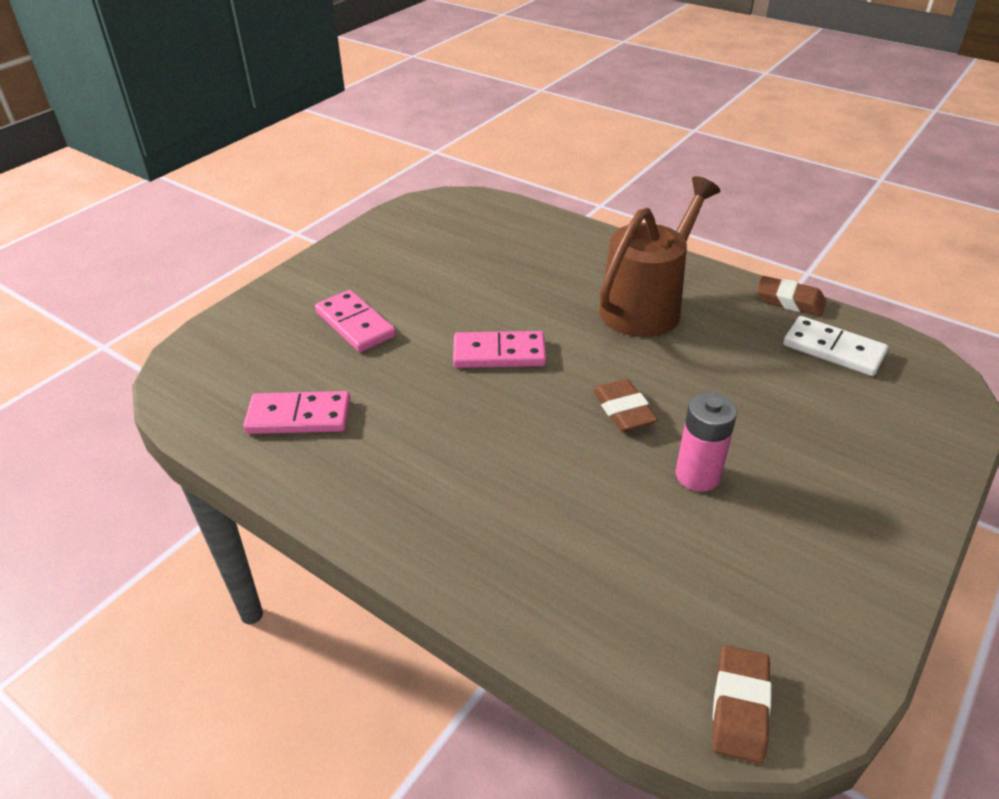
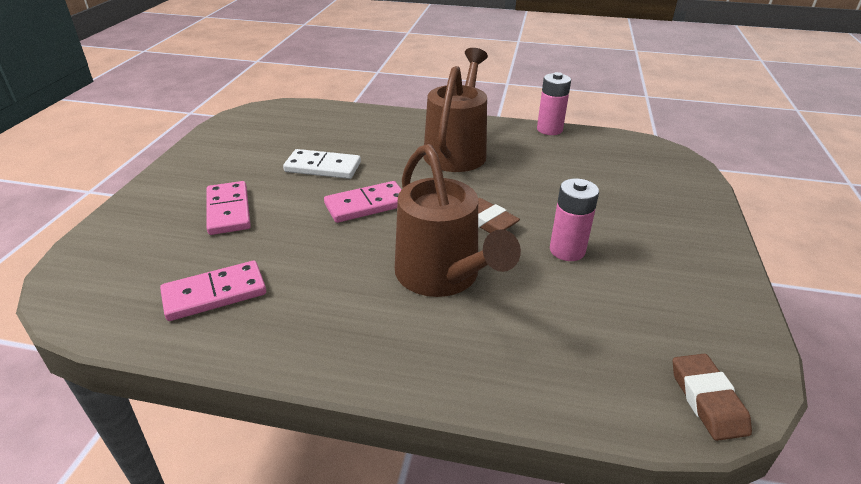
camera: 25 degrees left, 5 degrees down
(355, 324) = (229, 210): pink domino -> pink domino turned 45 degrees clockwise
(531, 465) = (443, 277): none -> brown watering can
(789, 301) = (549, 129): brown eraser -> pink battery
(833, 349) = (596, 152): white domino -> white domino (323, 167)

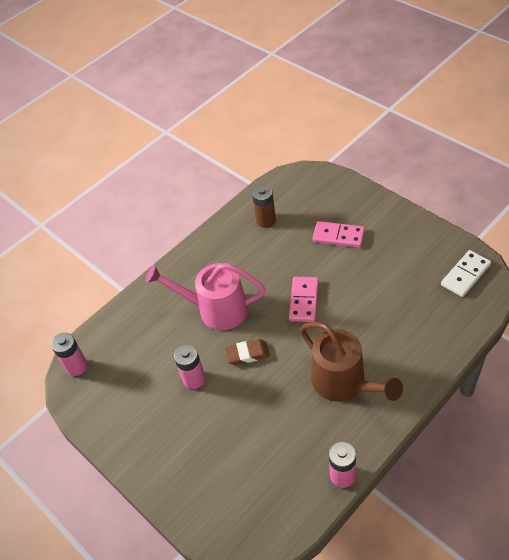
camera: 130 degrees right, 15 degrees up
(215, 294) = (266, 220): pink domino -> brown battery
(323, 167) = (366, 292): white domino -> white domino (465, 275)
(443, 277) = (215, 309): brown watering can -> pink watering can
(707, 400) = (77, 366): brown eraser -> pink battery

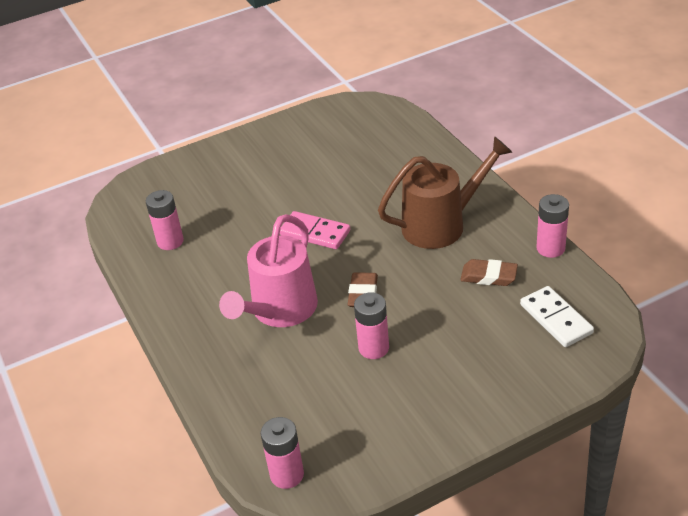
camera: 75 degrees left, 10 degrees down
(266, 220) = (170, 241): brown battery -> pink battery
(292, 435) = (488, 276): none -> brown eraser
(338, 236) = (241, 188): pink domino -> none
(465, 275) = (355, 116): white domino -> white domino (556, 319)

